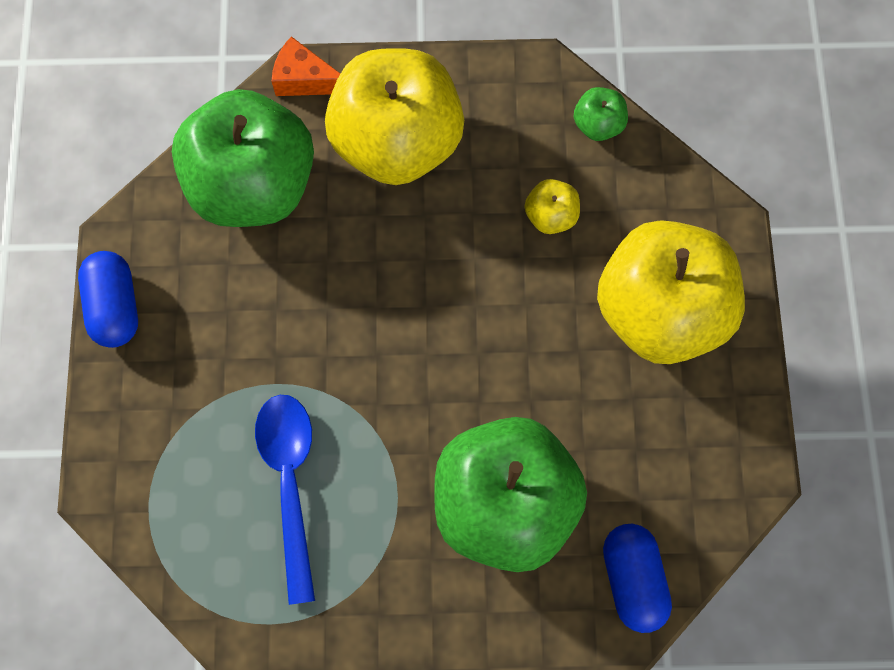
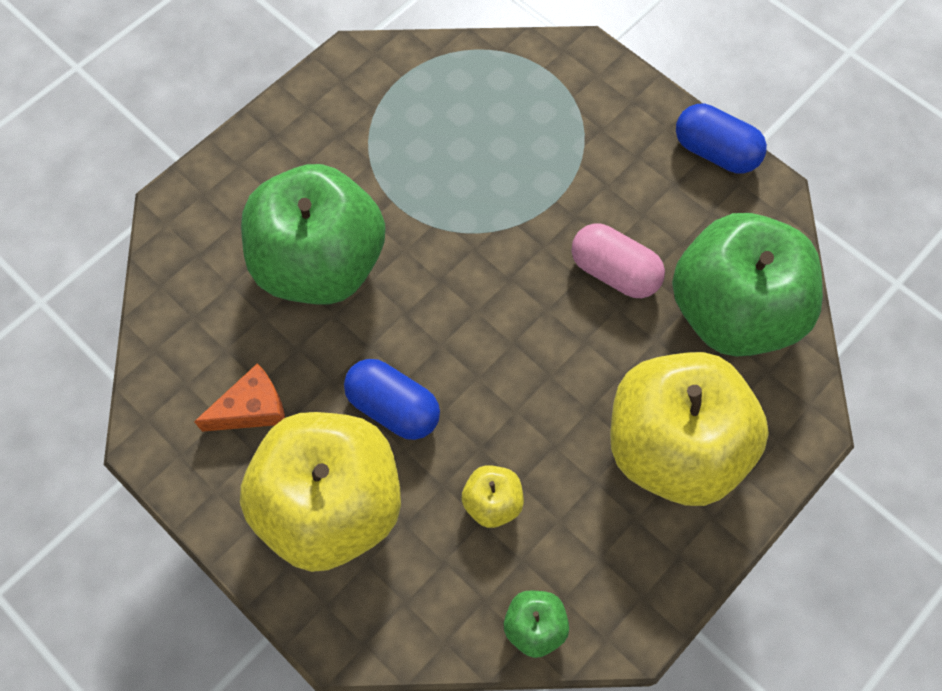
camera: 135 degrees right, 5 degrees down
(290, 483) = (476, 154): blue spoon -> none
(298, 288) = (614, 272): none -> pink capsule
(305, 79) = (801, 428): orange cheese -> orange cheese (252, 409)
(632, 580) = (186, 294): blue capsule -> blue capsule (393, 407)

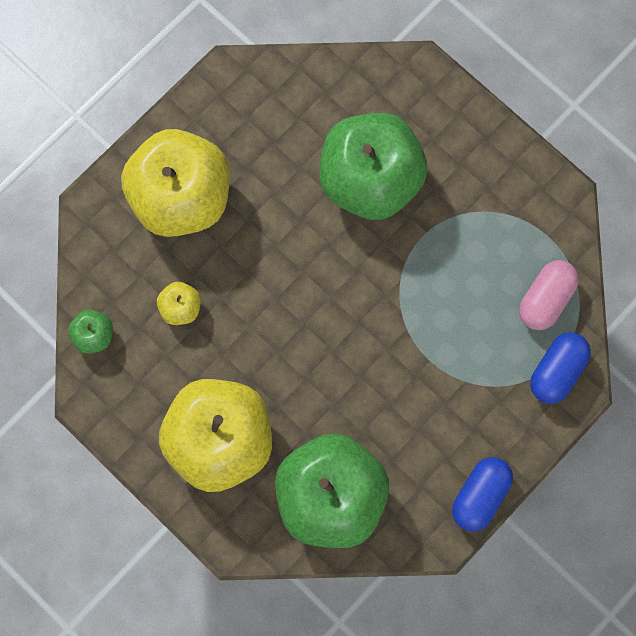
camera: 90 degrees right, 10 degrees up
(252, 409) = (253, 140): orange cheese -> none
(393, 407) = (253, 237): blue capsule -> blue capsule (556, 371)
(614, 272) = (365, 404): pink capsule -> pink capsule (545, 299)

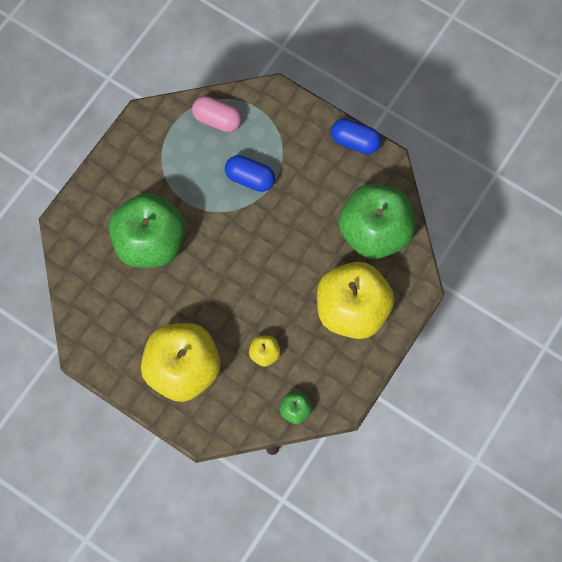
camera: 100 degrees left, 5 degrees down
(556, 371) = (264, 107): blue capsule -> blue capsule (250, 178)

